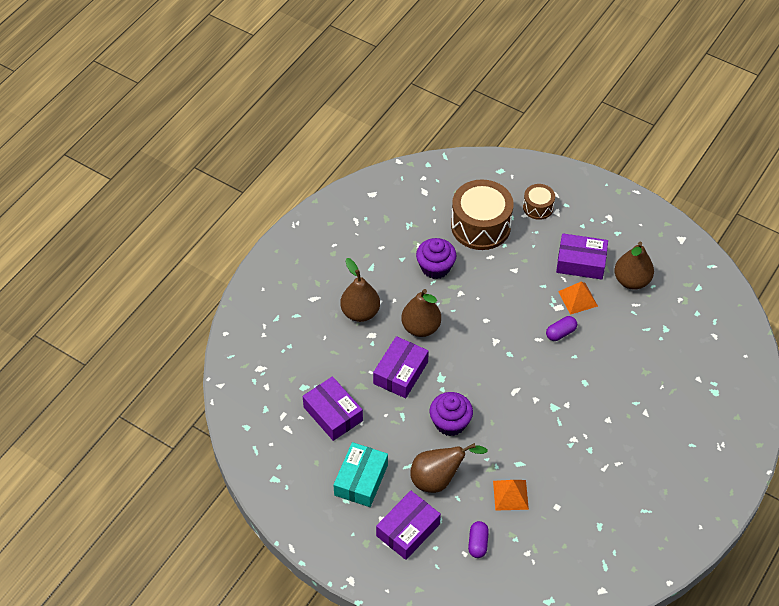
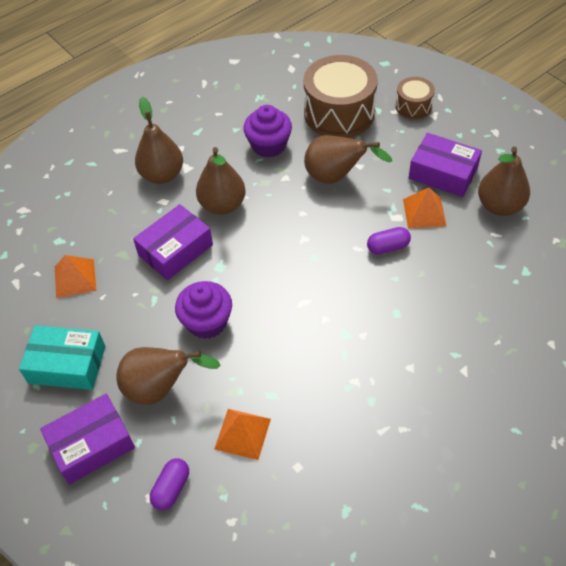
camera: 20 degrees right, 0 degrees up
(333, 414) = (75, 278): purple box -> orange pyramid
(361, 480) = (67, 364): turquoise box -> turquoise box turned 60 degrees clockwise
(500, 284) = (336, 177): none -> brown pear

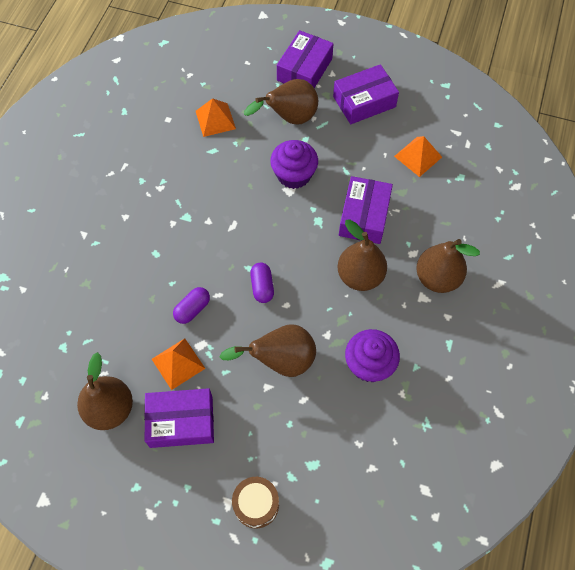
camera: 145 degrees right, 10 degrees up
(67, 364) = (364, 102): turquoise box -> purple box
(171, 488) = (237, 72): purple capsule -> purple capsule (262, 287)
(339, 113) = (329, 448): brown drum -> none

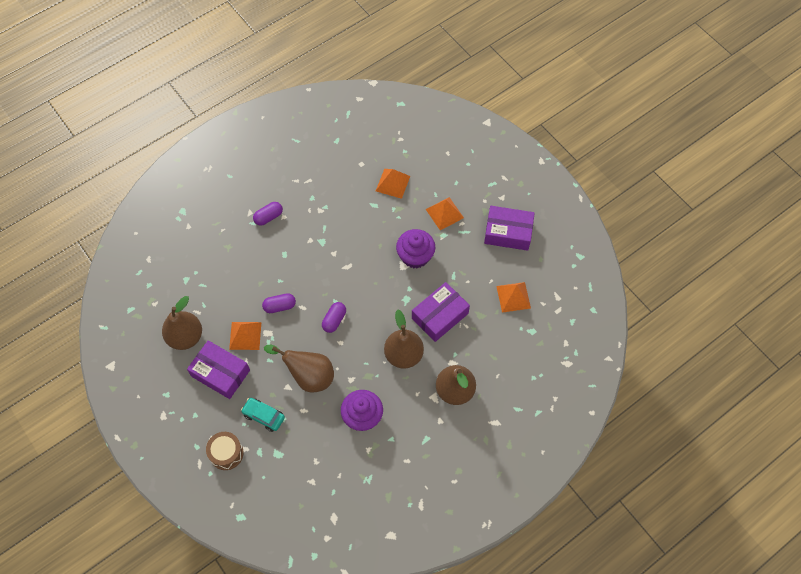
camera: 35 degrees right, 0 degrees up
(109, 226) = (268, 217): none -> purple capsule
(265, 435) = (263, 416): none -> turquoise car
(289, 118) = (444, 213): brown pear -> orange pyramid
(304, 69) = (484, 182): purple box -> none

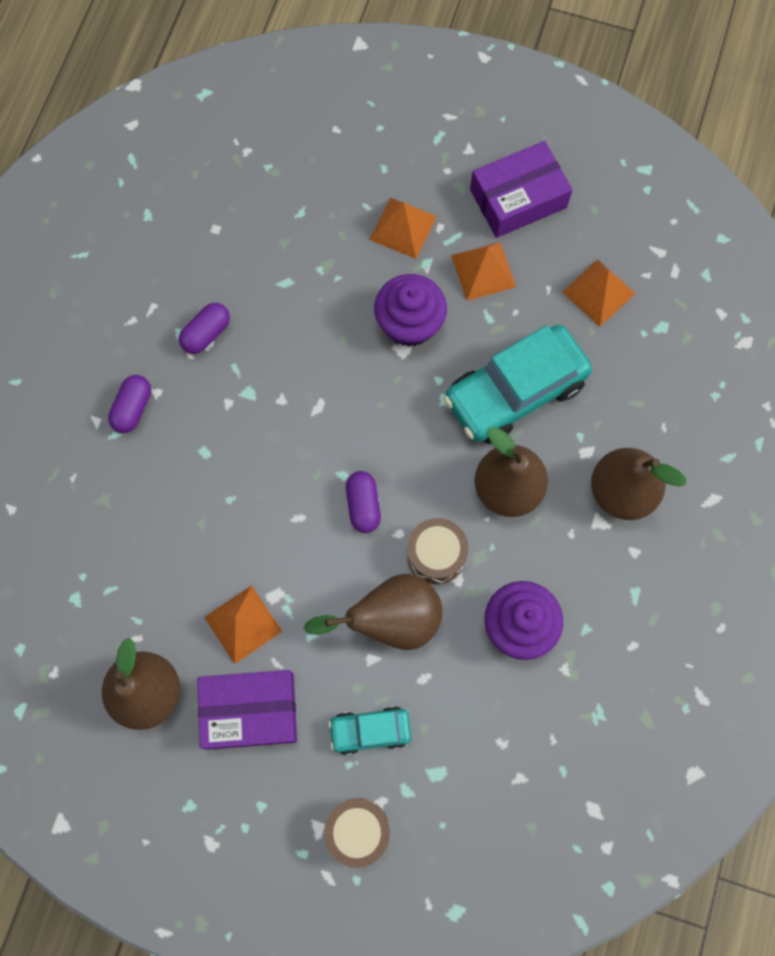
camera: 35 degrees left, 10 degrees up
(279, 306) = (261, 540): purple capsule -> purple capsule (206, 334)
(349, 362) = (436, 555): none -> brown drum
(393, 183) = (288, 229): orange pyramid -> orange pyramid (483, 271)
(440, 316) = (515, 392): purple box -> turquoise car

